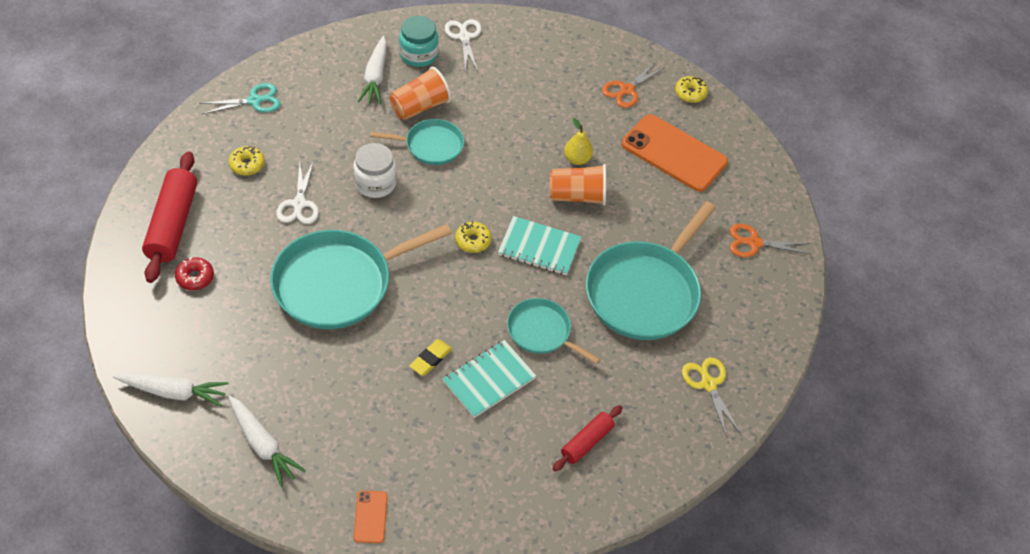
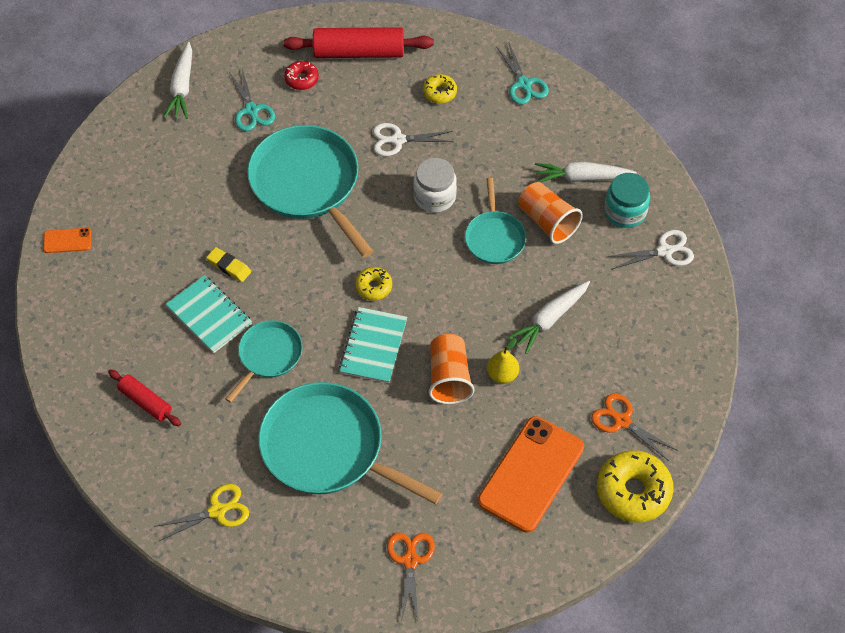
camera: 90 degrees right, 5 degrees up
(226, 326) = (251, 110): none -> turquoise scissors
(263, 445) = (134, 156): white carrot -> white carrot (549, 319)
(690, 93) = (633, 491): yellow donut -> yellow donut, size x1.89

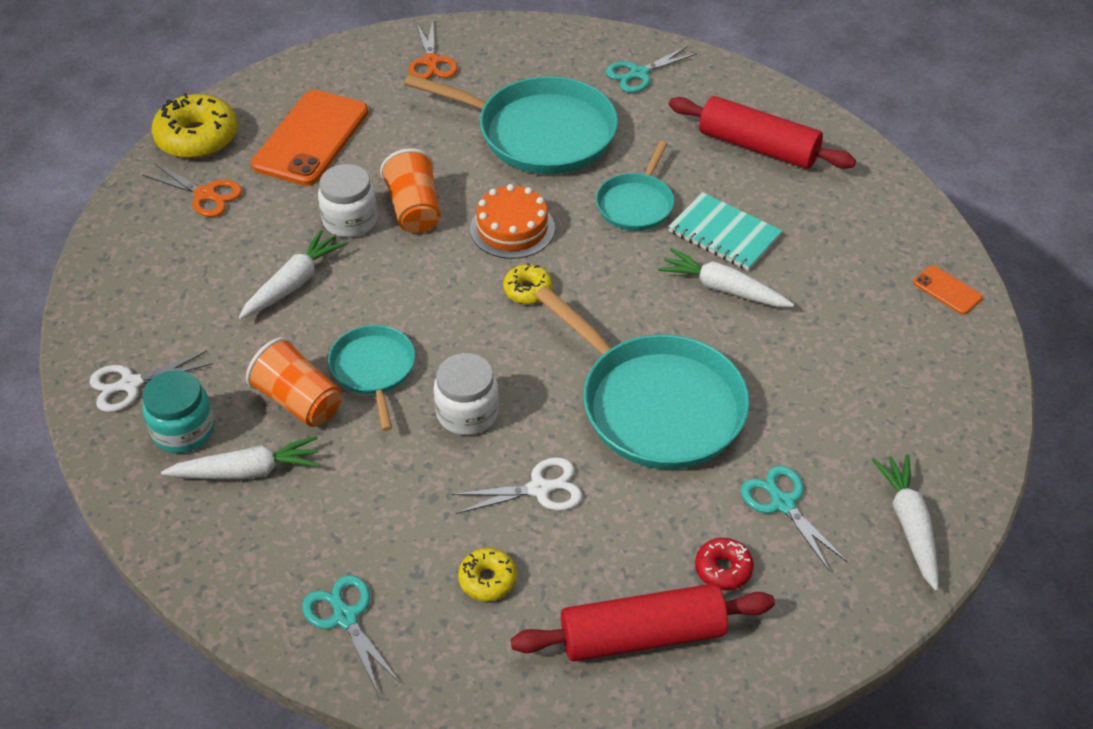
camera: 170 degrees right, 10 degrees down
(67, 241) = (947, 290): orange phone -> orange phone turned 60 degrees clockwise
(145, 402) = (758, 147): red rolling pin -> red rolling pin, size x1.78
(217, 511) = (639, 74): yellow scissors -> turquoise scissors
(229, 266) = (723, 289): yellow eraser -> white carrot
(373, 346) = (512, 228): turquoise notebook -> orange cake
(502, 374) = (350, 220): yellow pear -> white jar

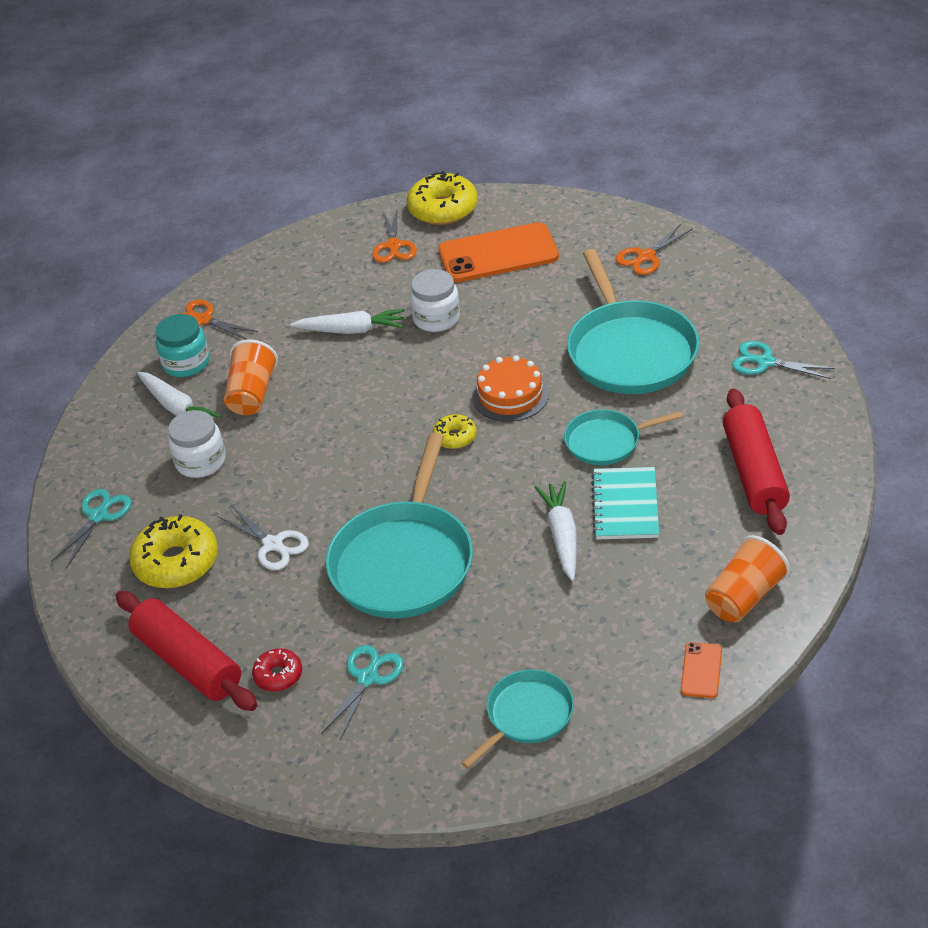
camera: 60 degrees right, 5 degrees down
(130, 384) = (203, 320): white scissors -> orange scissors
(373, 370) = (309, 410): turquoise pan -> turquoise pan (526, 715)
(414, 210) = (478, 340): orange cup -> orange cup (744, 597)
(467, 413) = (310, 473): white jar -> white jar (201, 461)
(487, 579) = (176, 562): yellow donut -> yellow donut, size x1.89
(909, 525) = (408, 762): white carrot -> none

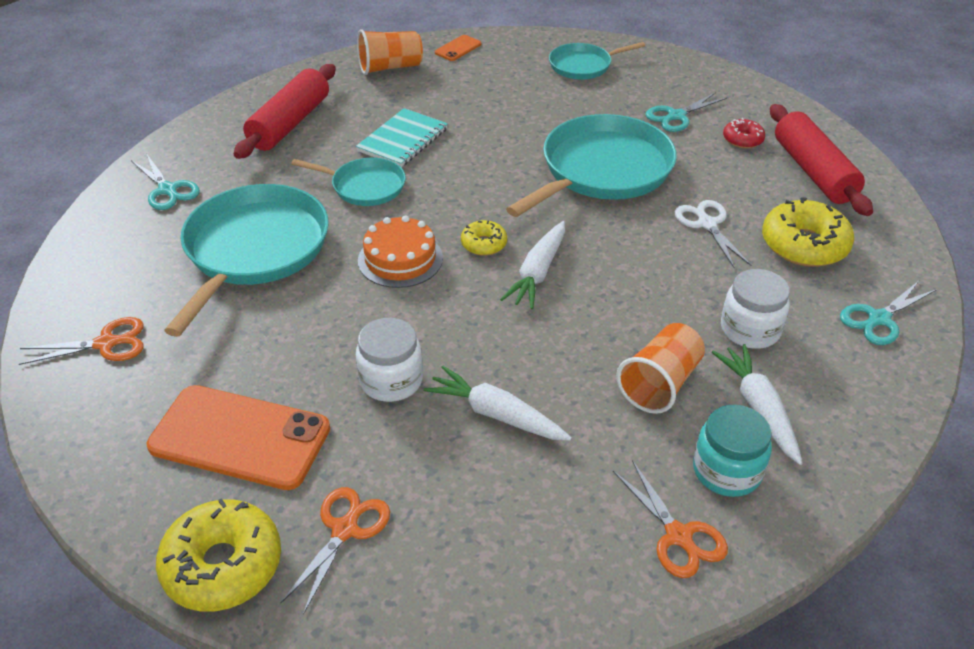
camera: 155 degrees left, 0 degrees up
(562, 536) = (468, 140): white carrot -> white carrot (537, 273)

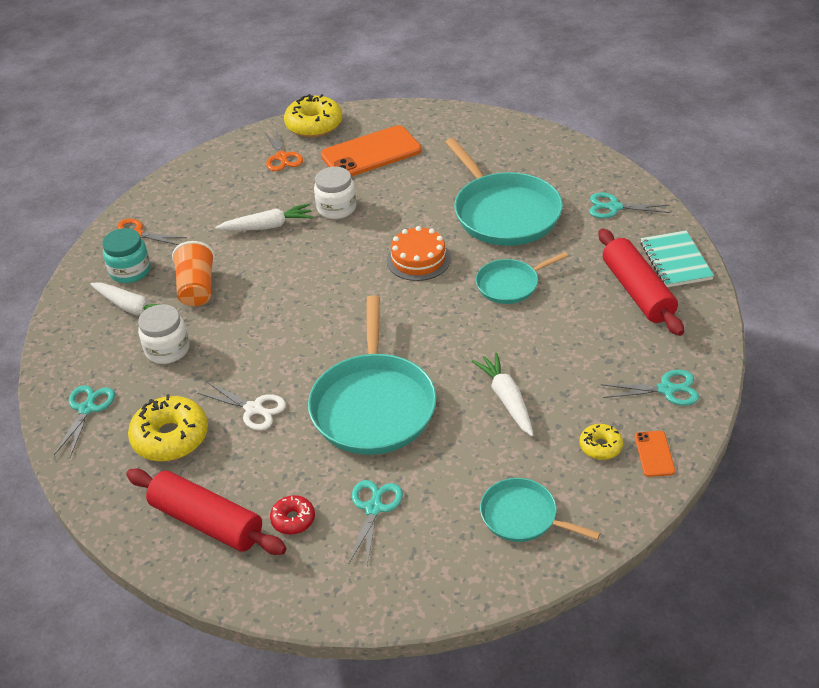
camera: 140 degrees right, 0 degrees up
(106, 343) = (491, 141): orange scissors -> none
(390, 67) = (666, 389): orange cup -> turquoise scissors
(403, 140) = (543, 332): turquoise notebook -> turquoise notebook (675, 261)
(484, 244) = (383, 298): yellow donut -> yellow donut (600, 446)
(537, 273) = (329, 303): white carrot -> white carrot (506, 399)
(583, 65) = (523, 516): turquoise pan -> turquoise pan turned 90 degrees counterclockwise

